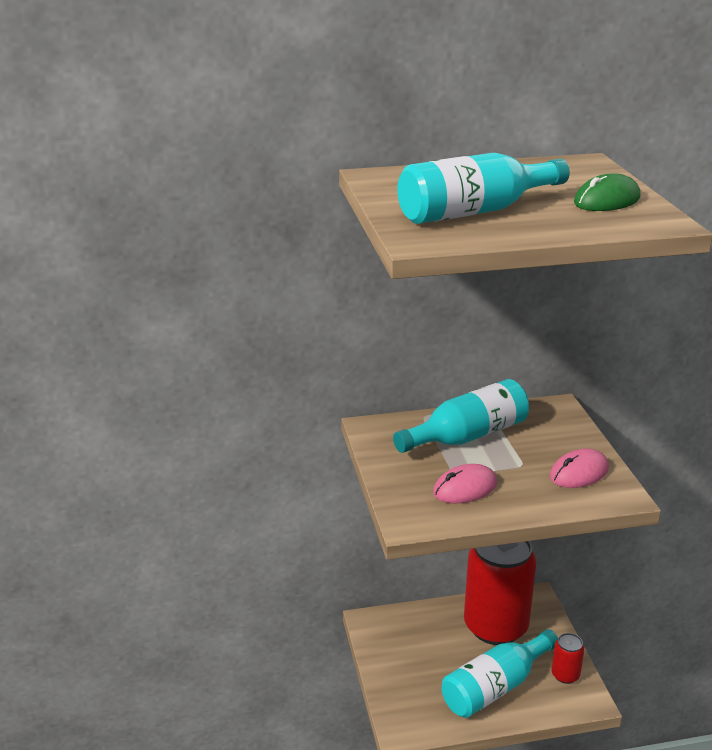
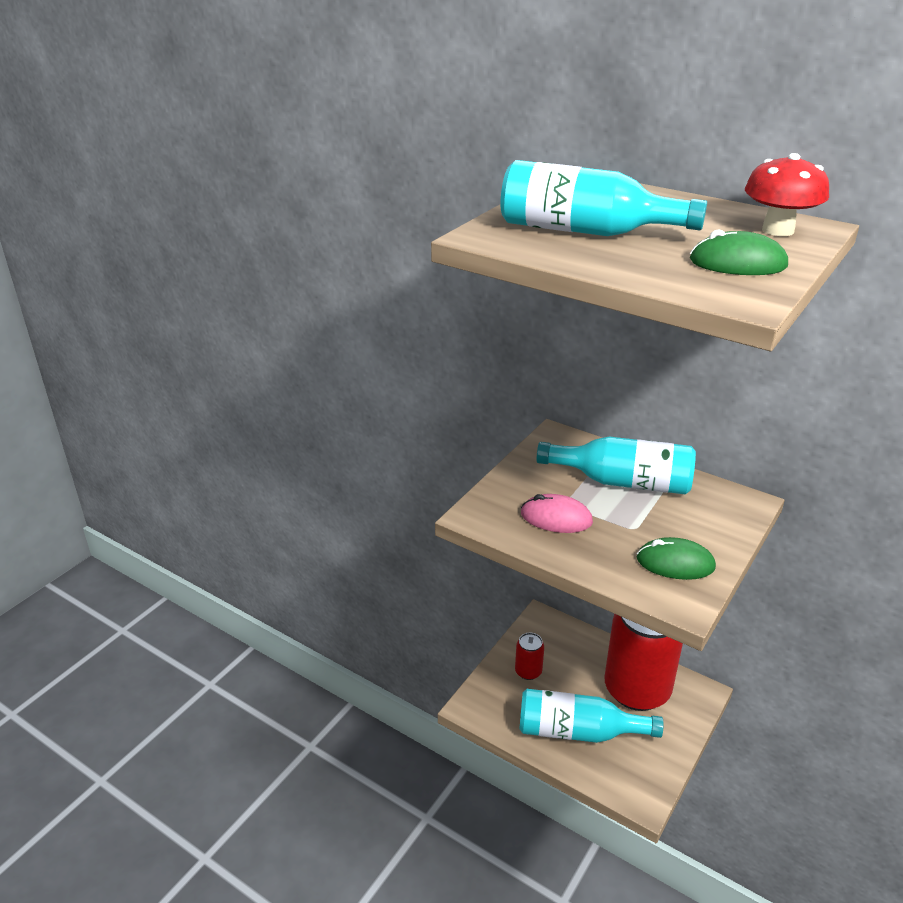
camera: 45 degrees right, 5 degrees up
(565, 675) = (649, 766): red can -> red can (528, 671)
(575, 171) = (778, 230): none -> red mushroom
(579, 473) = (675, 563): pink mouse -> green mouse

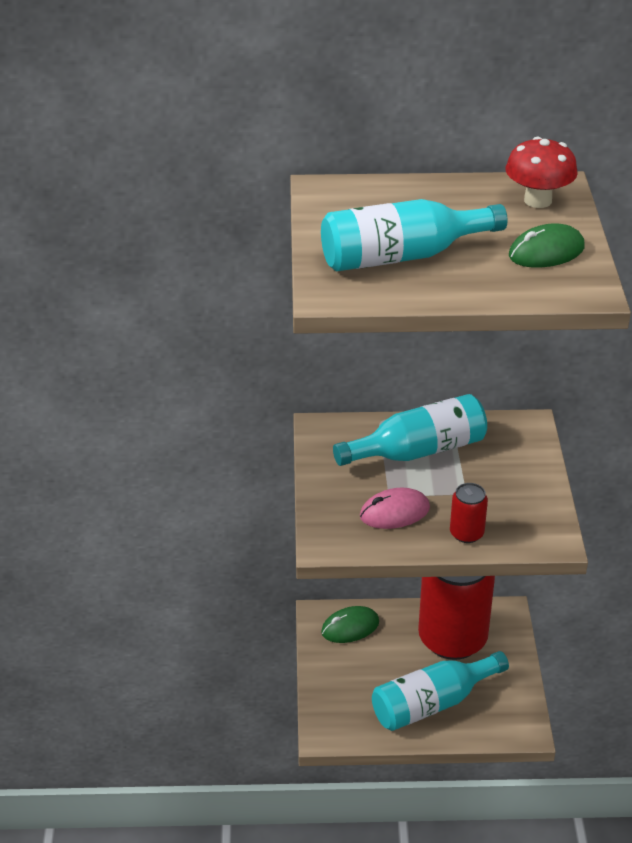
camera: 35 degrees left, 5 degrees up
(528, 671) = (348, 672): red can -> red can (466, 533)
(675, 563) = (519, 508): green mouse -> green mouse (350, 627)

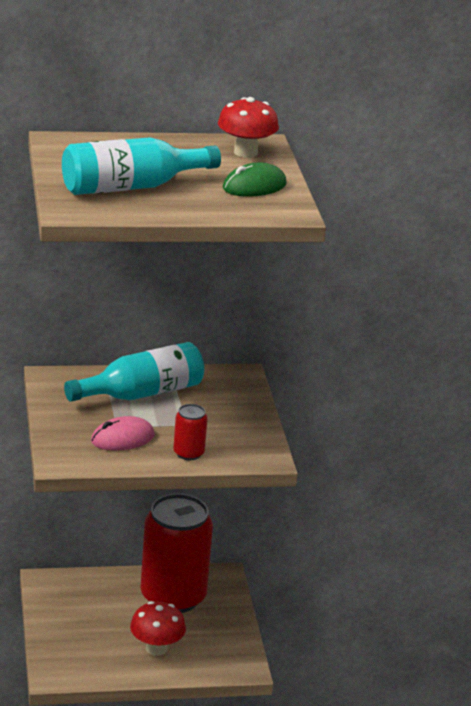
camera: 10 degrees left, 10 degrees down
(350, 627) = (74, 589): green mouse -> none
(432, 703) = (156, 648): turquoise bottle -> red mushroom

